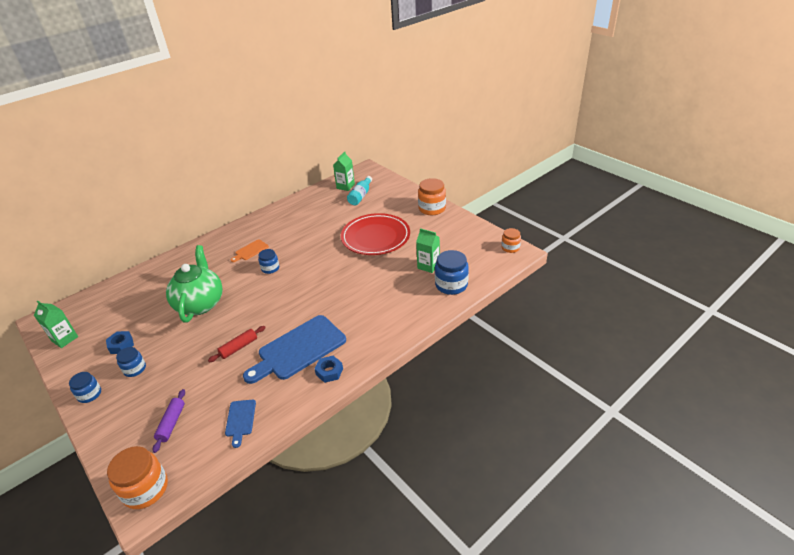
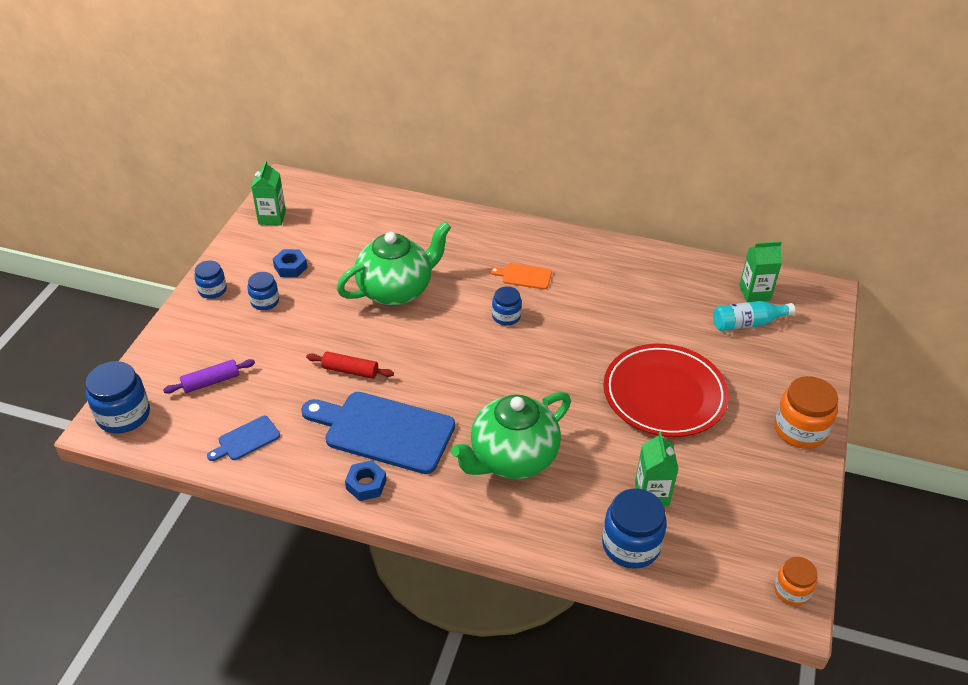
camera: 55 degrees right, 5 degrees up
(145, 489) = (123, 415): orange jar -> blue jar
(365, 304) = (512, 458): none -> green teapot

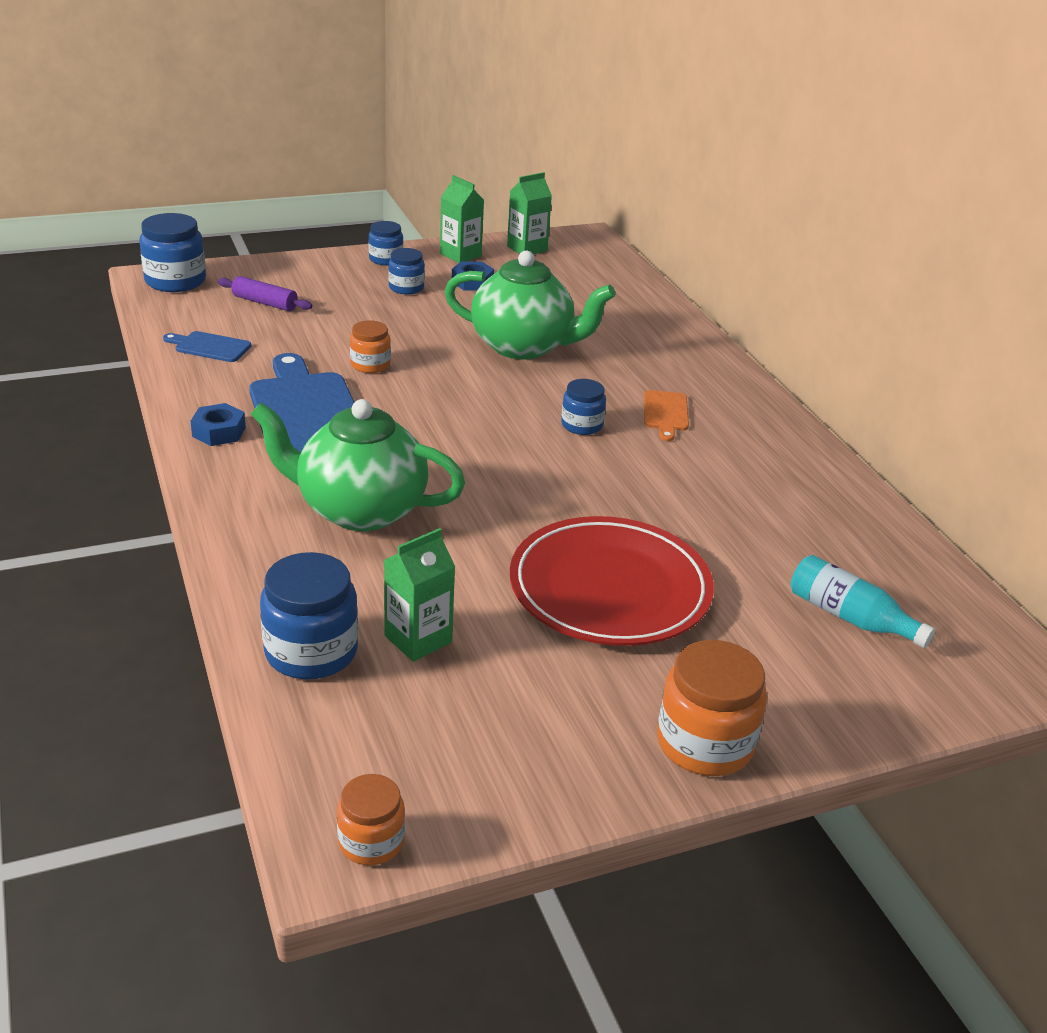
camera: 50 degrees right, 10 degrees down
(350, 371) = (370, 365): red rolling pin -> orange jar
(524, 276) = (665, 413): orange cutting board -> orange cutting board turned 150 degrees counterclockwise
(755, 293) = (922, 603): green carton -> green carton (460, 255)

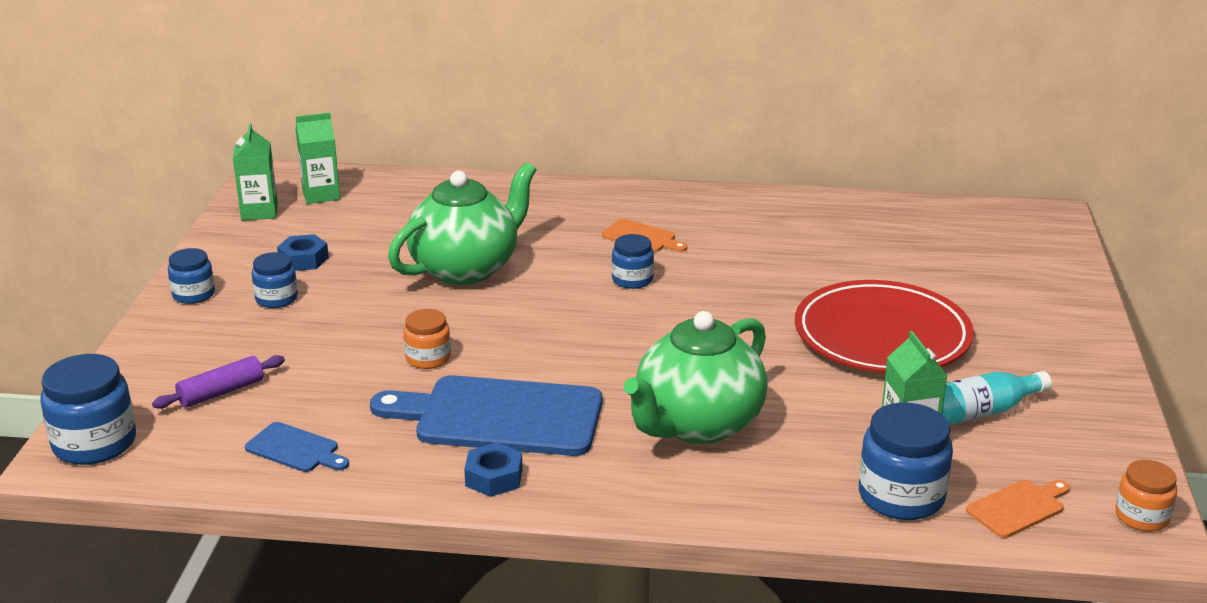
camera: 60 degrees left, 5 degrees down
(210, 347) = (295, 449): blue cutting board -> blue cutting board turned 105 degrees counterclockwise
(335, 737) = (1018, 508): none -> orange cutting board
(460, 255) = (232, 250): green carton -> green carton (321, 195)
(704, 743) = (1078, 351): orange jar -> none
(849, 617) = (962, 254): turquoise bottle -> turquoise bottle (981, 412)

